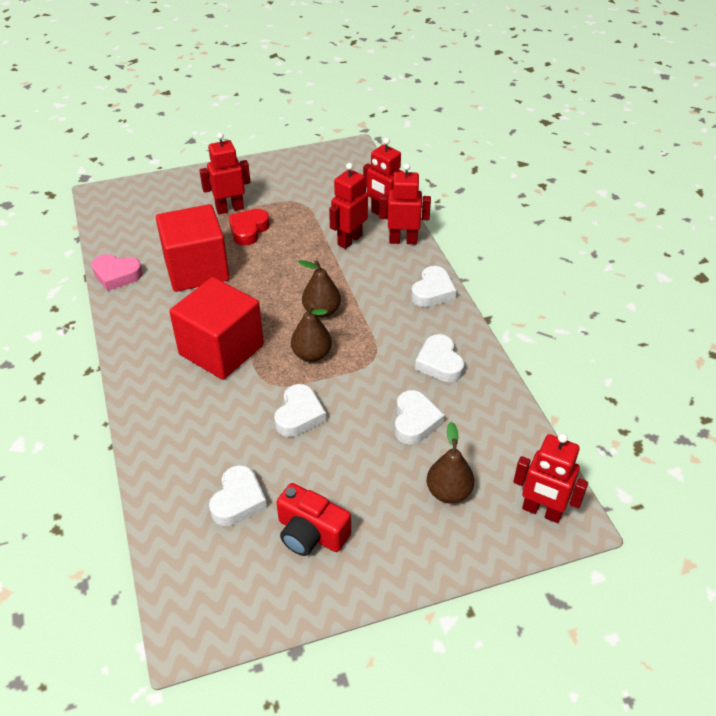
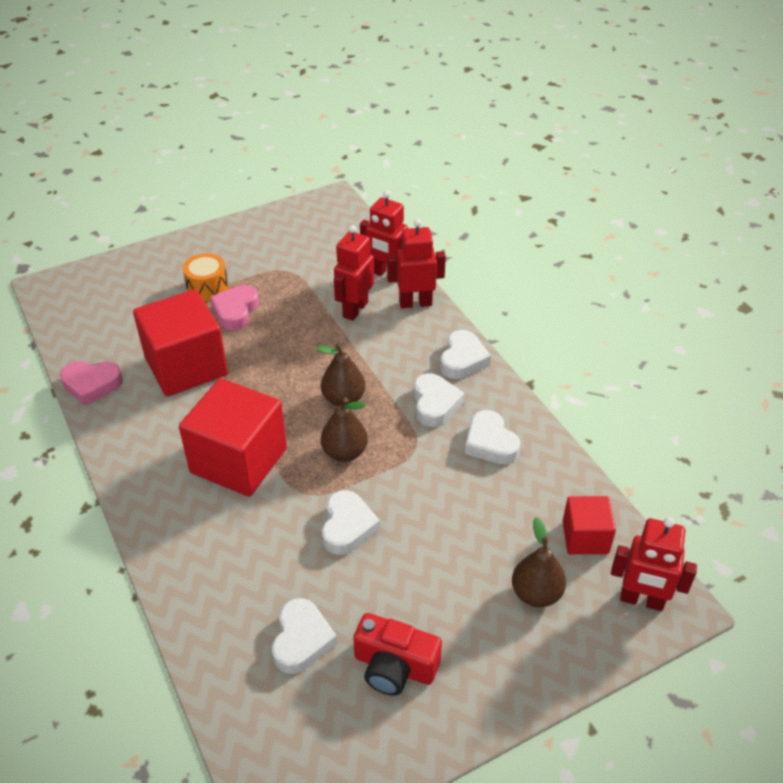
camera: 10 degrees left, 0 degrees up
(229, 209) = (207, 287): red robot -> orange drum
(248, 230) = (236, 311): red heart -> pink heart
(415, 421) = (479, 515): white heart -> white heart (435, 404)
(504, 452) = (585, 537): none -> red cube

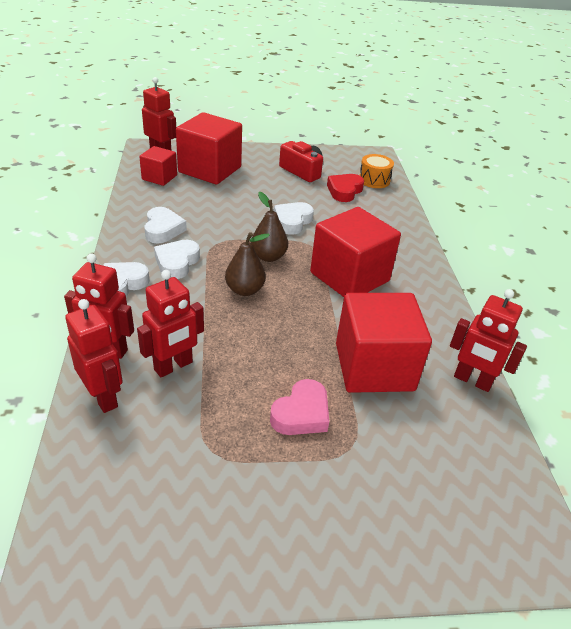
camera: 160 degrees left, 5 degrees down
(92, 385) = (472, 381): pink heart -> red robot
(207, 287) = (324, 463): orange drum -> orange drum (374, 180)
(302, 640) = (344, 191): white heart -> red heart
(536, 593) = (210, 170): brown pear -> red cube

